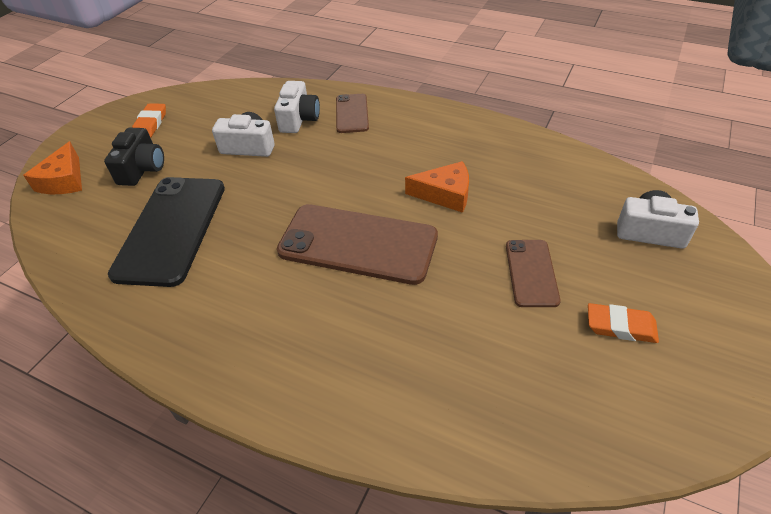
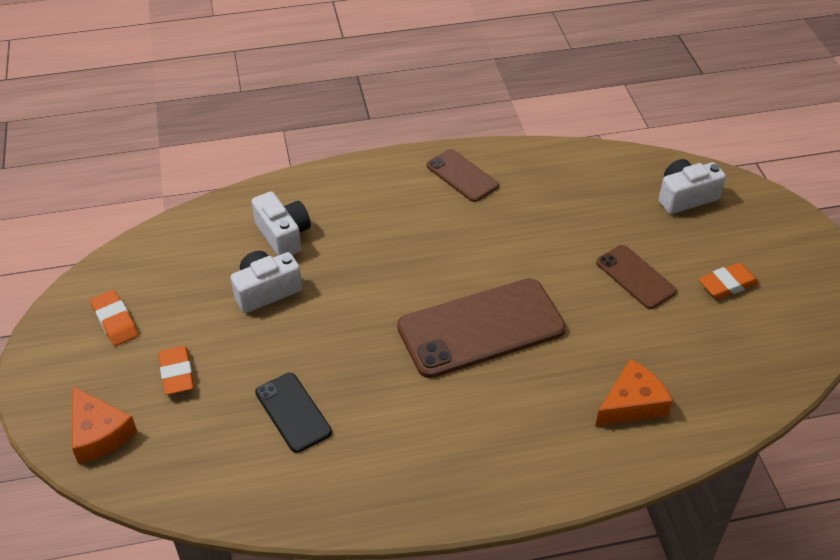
camera: 40 degrees left, 0 degrees up
(142, 169) = (177, 373): black camera -> orange eraser
(171, 229) = (293, 412): black phone -> black phone, size x0.53
(352, 113) = (332, 203): brown phone -> brown phone (462, 176)
(445, 194) = (506, 244): orange cheese -> orange cheese (632, 403)

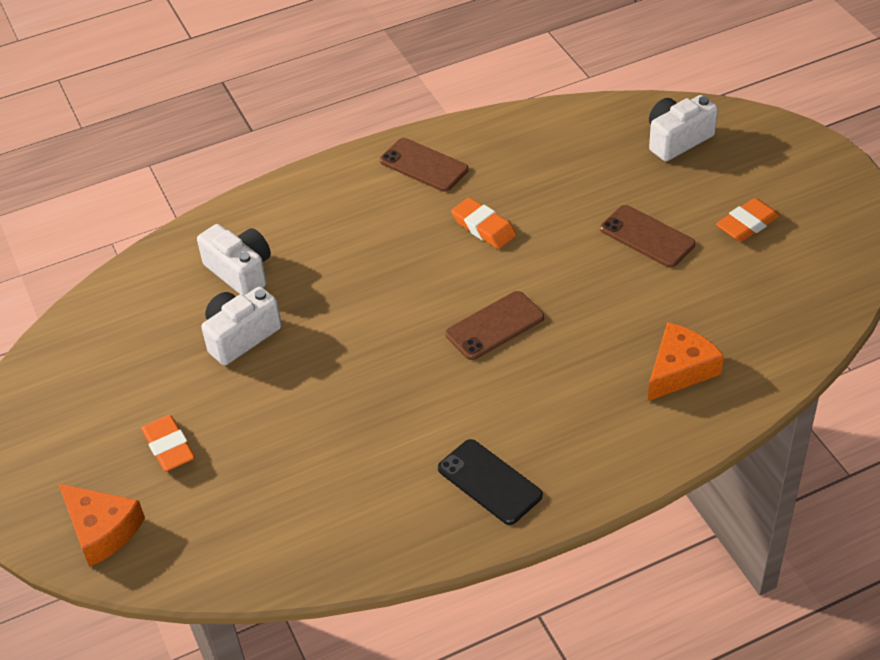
camera: 10 degrees left, 0 degrees up
(115, 321) = (77, 406): orange eraser -> orange eraser (483, 227)
(293, 412) = (315, 459): black phone -> black phone (489, 482)
(481, 328) = (494, 326): brown phone -> brown phone, size x0.53

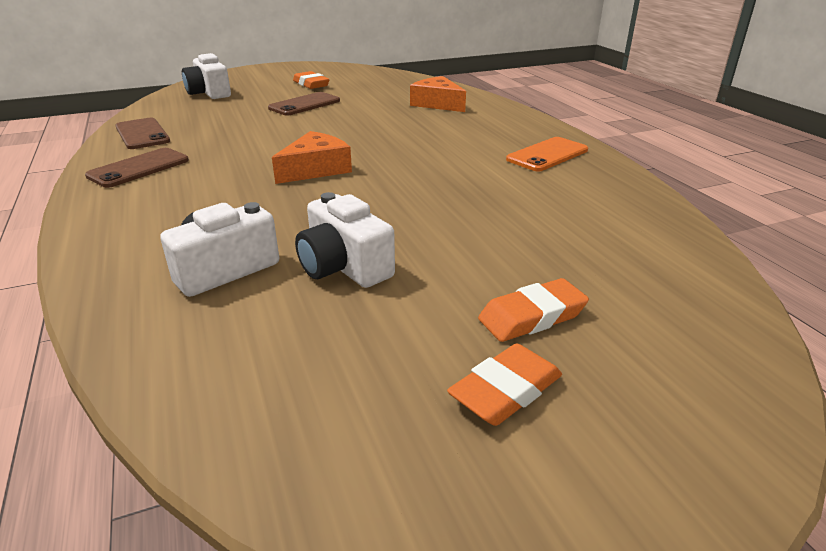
camera: 90 degrees left, 15 degrees down
(102, 530) = (696, 371): orange cheese -> orange cheese (316, 169)
(483, 227) = (252, 148): orange eraser -> orange eraser (505, 391)
(489, 482) = (547, 155): black phone -> orange phone
(494, 326) = (377, 148): brown phone -> brown phone (142, 134)

